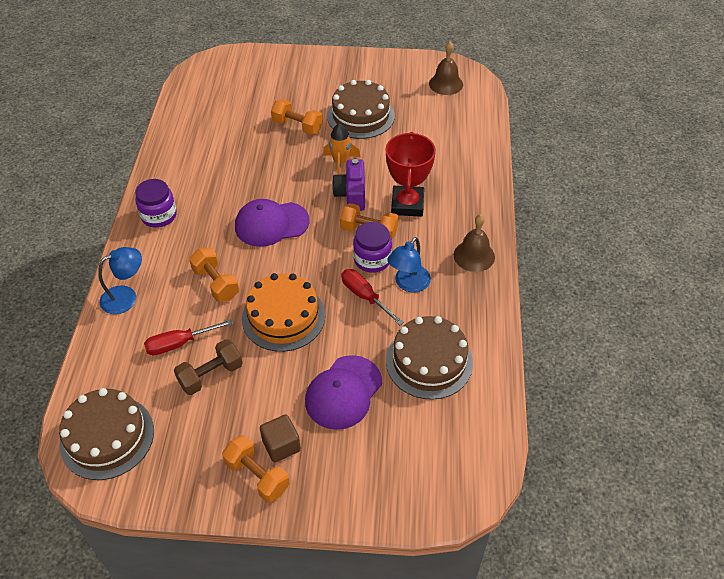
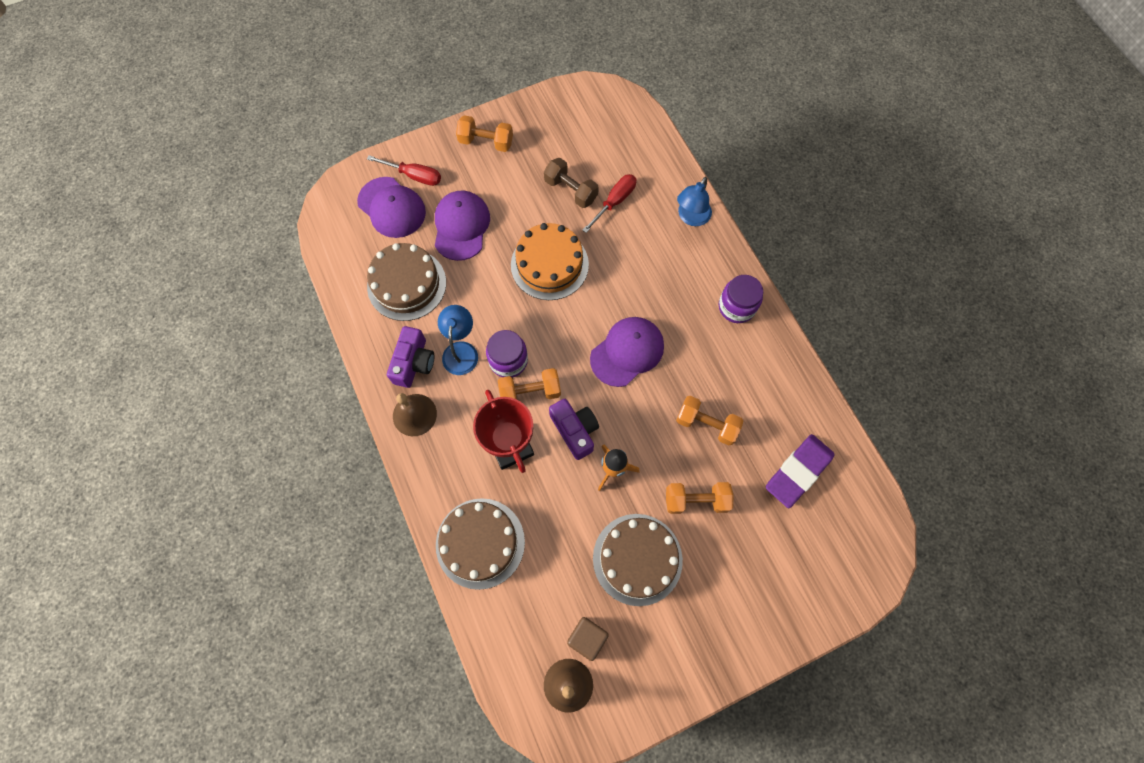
camera: 150 degrees right, 20 degrees up
(107, 437) = (607, 116): brown cake -> brown cake (480, 543)
(211, 375) = (570, 190): brown dumbbell -> brown dumbbell turned 75 degrees counterclockwise
(216, 283) = (628, 266): orange dumbbell -> orange dumbbell (706, 424)
(217, 113) = (798, 471): none -> purple eraser
(281, 445) = (483, 168): brown cube -> brown cube (587, 637)
(365, 297) = (492, 318): red screwdriver -> red screwdriver (414, 176)
(405, 449) = (392, 207): none -> purple cap
(455, 293) = (414, 363): none -> purple camera

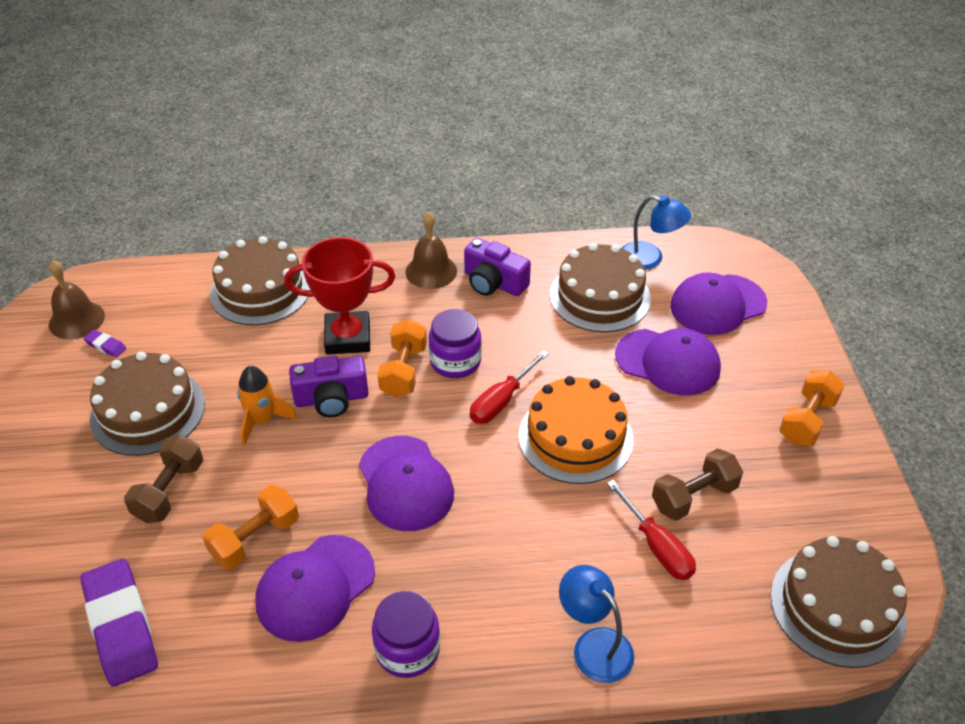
camera: 110 degrees right, 25 degrees down
(414, 176) = (763, 334): red screwdriver -> red screwdriver (501, 401)
(461, 350) = (490, 323): blue lamp -> blue lamp (650, 258)
(587, 637) = (106, 346): brown cube -> purple eraser
(616, 114) = (837, 606): none -> brown cake
(696, 500) = (169, 491): orange dumbbell -> brown dumbbell
(722, 372) = (315, 588): none -> purple cap

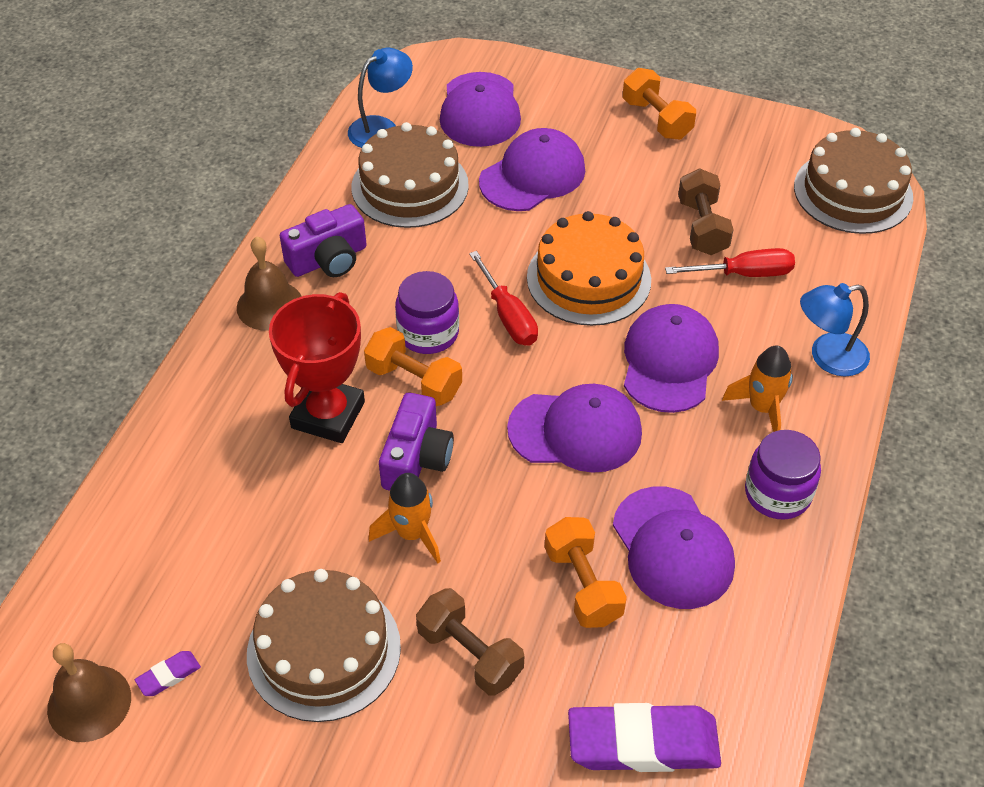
camera: 65 degrees left, 5 degrees up
(260, 290) = (181, 477): brown cake -> none
(500, 609) = (762, 408): none -> orange rocket
(515, 522) = (669, 361): none -> purple cap

